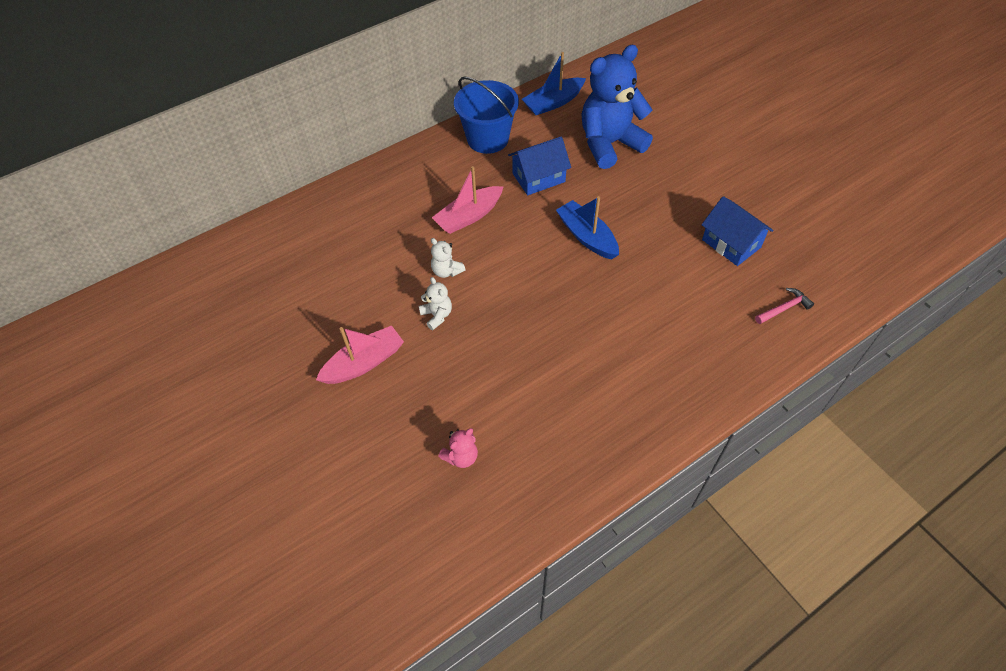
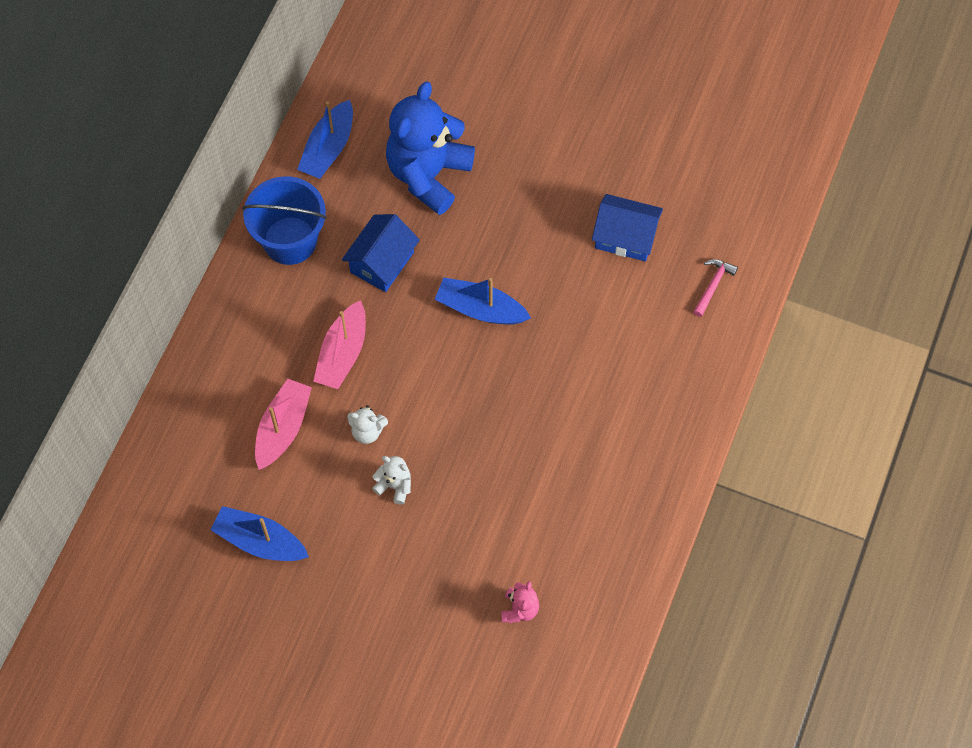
camera: 35 degrees left, 10 degrees up
(316, 300) = (260, 541): none -> blue boat
(364, 363) = (362, 576): pink boat -> pink boat (283, 428)

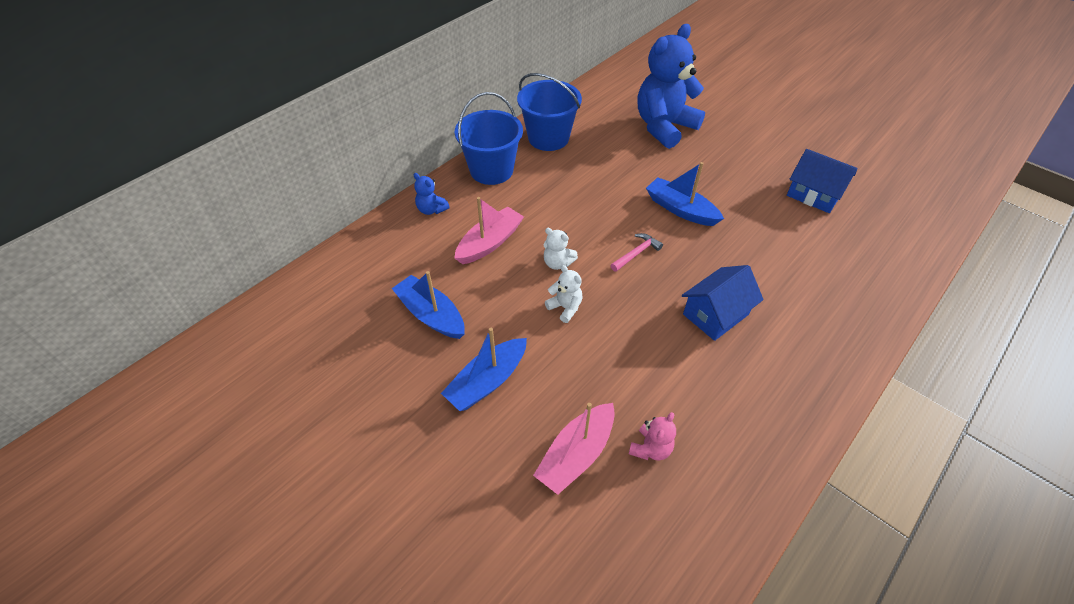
camera: 20 degrees right, 15 degrees down
(196, 403) = (431, 209): none -> blue teddy bear
(241, 319) = (491, 170): none -> blue bucket
(328, 148) = (597, 99): blue boat -> blue boat (487, 381)
(342, 353) = (559, 209): pink boat -> pink boat (576, 454)
(382, 262) = (611, 164): blue house -> blue house (715, 314)
(713, 285) = (889, 243): pink hammer -> pink hammer (636, 253)

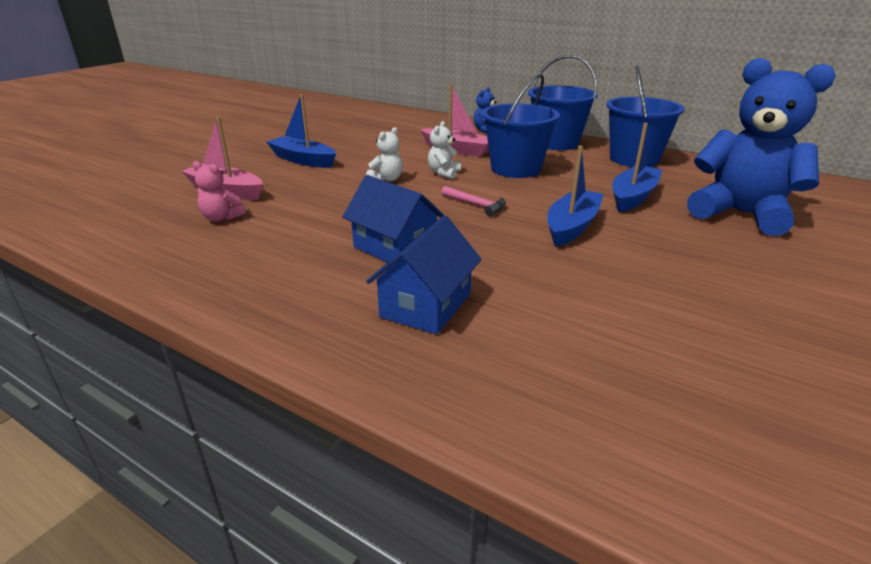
camera: 80 degrees right, 20 degrees down
(431, 314) = (369, 140): blue boat -> blue boat (633, 197)
(556, 212) = (515, 169): none -> blue bucket
(814, 194) = (713, 337): blue house -> blue house (426, 305)

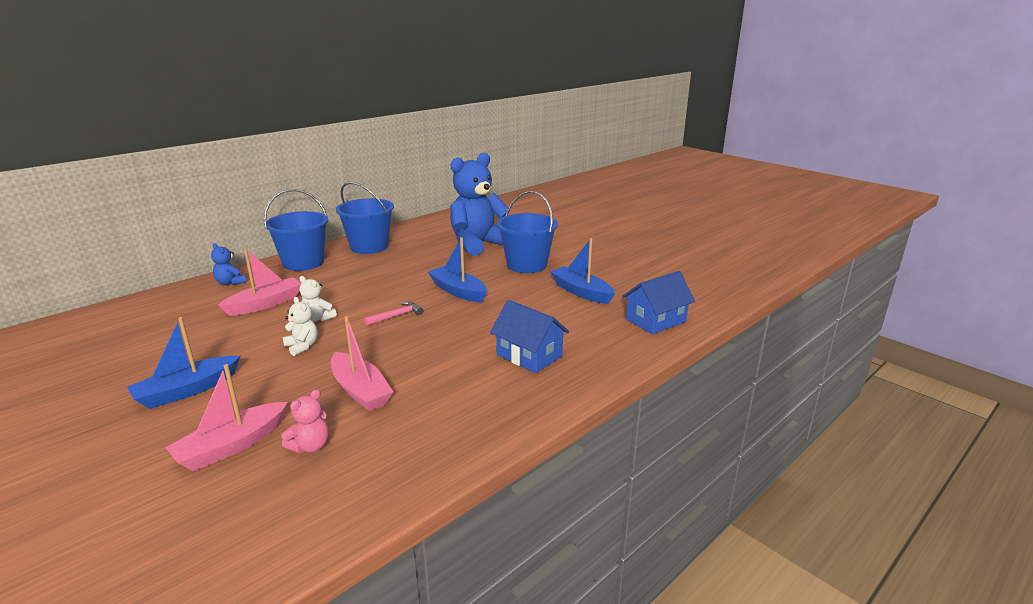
camera: 75 degrees left, 5 degrees down
(314, 219) = (360, 391): none -> pink boat
(395, 248) = (444, 357): blue house -> blue house (655, 320)
(515, 169) = (341, 289): blue bucket -> blue bucket (526, 265)
(633, 197) = (431, 263): blue boat -> blue boat (581, 292)

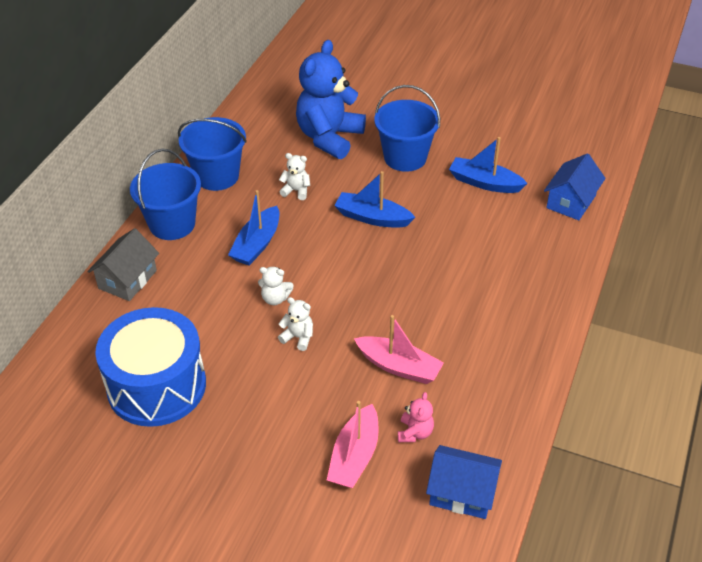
camera: 25 degrees left, 20 degrees up
(155, 345) = (157, 386): none -> blue drum
(187, 391) = (252, 421): blue boat -> blue boat (257, 244)
(230, 283) = (127, 279): blue teddy bear -> grey house
(266, 304) = (201, 297): pink boat -> none
(396, 316) = (345, 270): pink hammer -> none
(416, 265) = (296, 191): none -> white teddy bear
(529, 355) = (500, 279): blue house -> blue house (462, 492)

